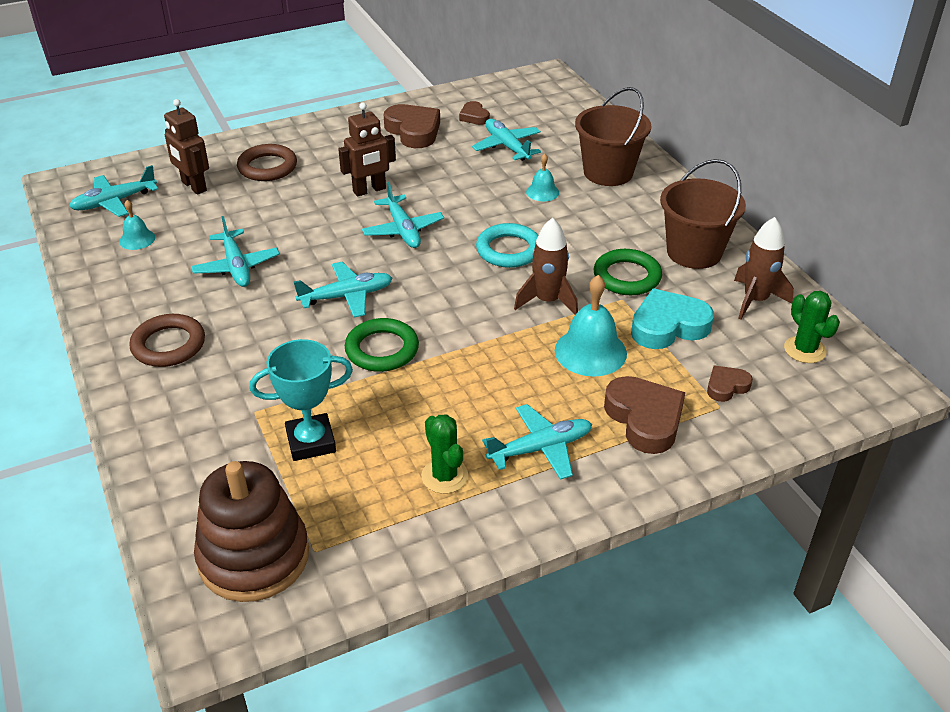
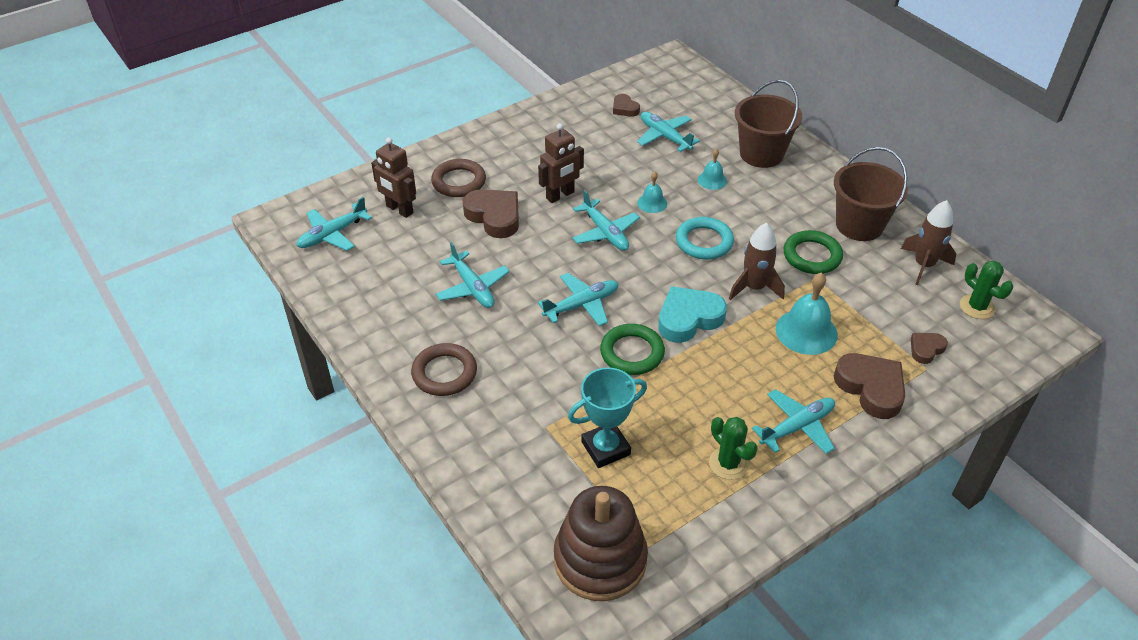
camera: 10 degrees left, 5 degrees up
(137, 239) = (370, 270): turquoise bell -> turquoise bell (652, 203)
(413, 131) = (576, 129): brown heart -> brown heart (494, 216)
(668, 326) = (861, 299): turquoise heart -> turquoise heart (688, 318)

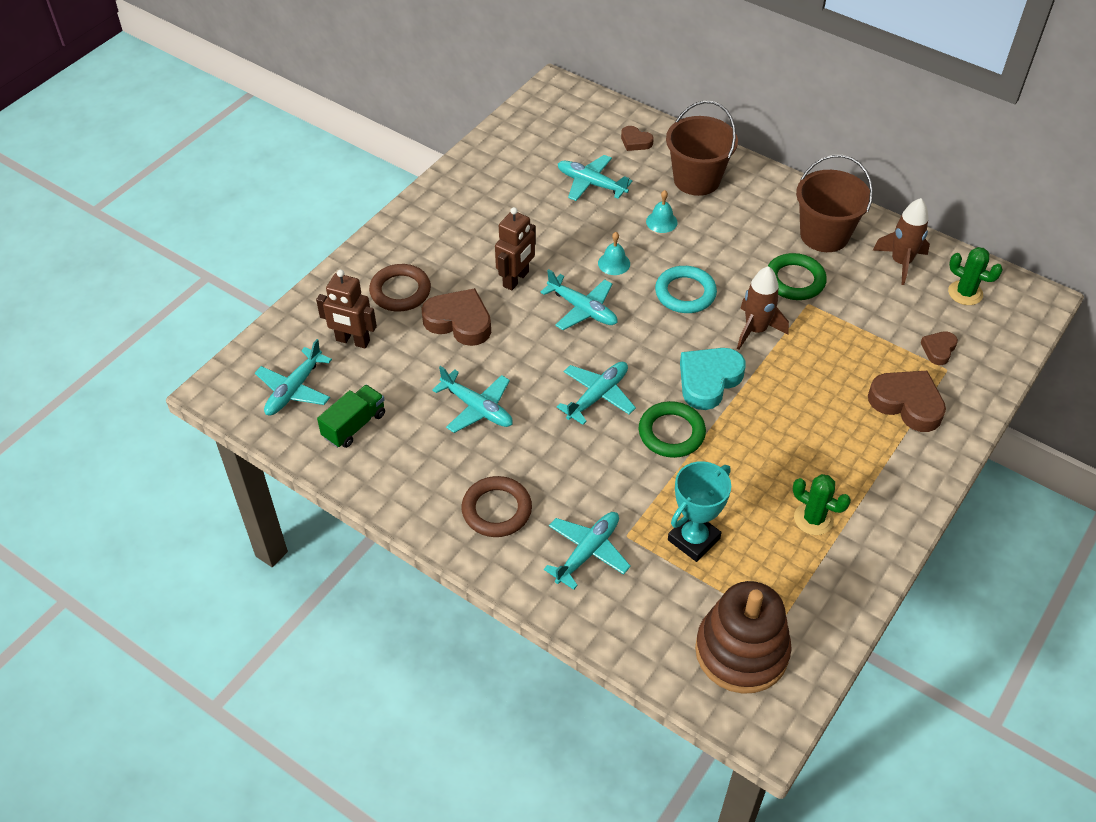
camera: 20 degrees left, 5 degrees up
(364, 274) = (354, 425): none -> green truck
(624, 108) = (534, 160): brown heart -> brown heart (635, 141)
(797, 427) = (858, 463): turquoise plane -> turquoise plane (587, 552)
(806, 331) = (824, 362): turquoise bell -> none

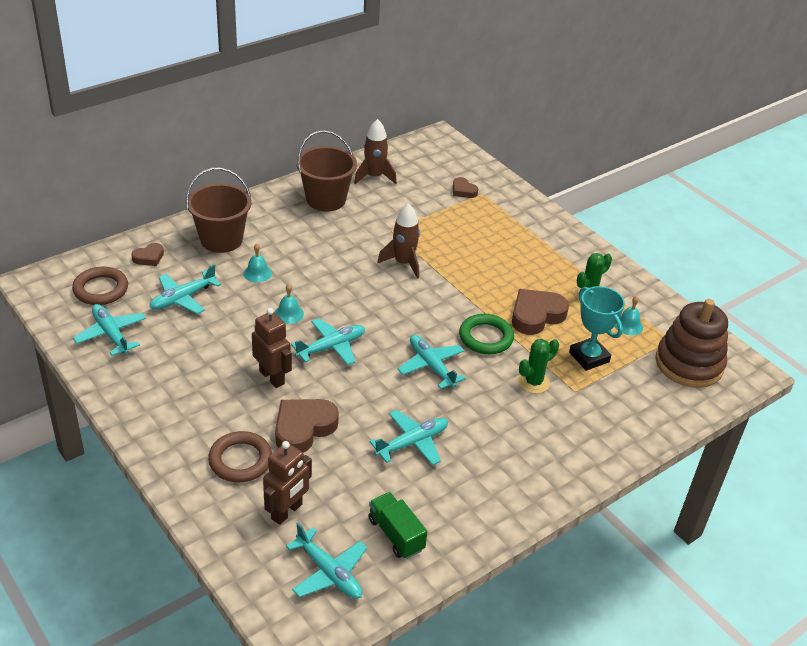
camera: 75 degrees left, 10 degrees down
(496, 510) = (527, 459): brown ring -> brown ring (101, 289)
(587, 552) = (584, 417): turquoise plane -> turquoise plane (111, 334)
(685, 293) = (345, 286): turquoise ring -> none
(708, 380) = (442, 302): turquoise heart -> none
(779, 572) = (628, 325): none -> turquoise bell
(794, 280) = (364, 228): green ring -> none
(907, 403) = (504, 220): brown heart -> brown heart (536, 315)
(965, 293) = (418, 162): green cactus -> green cactus (533, 382)

